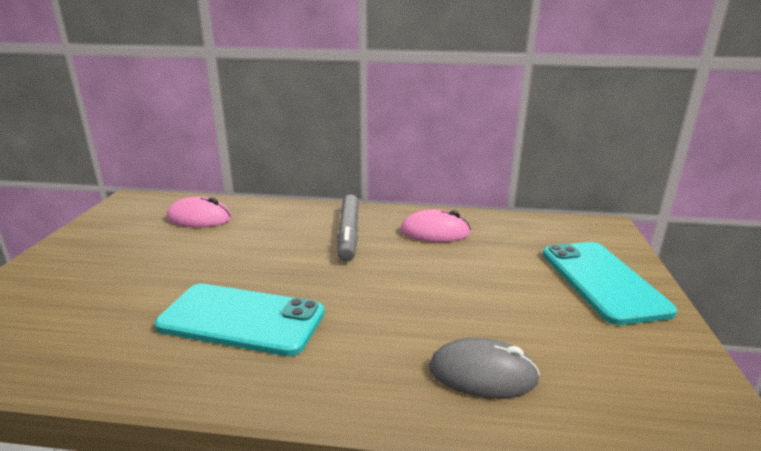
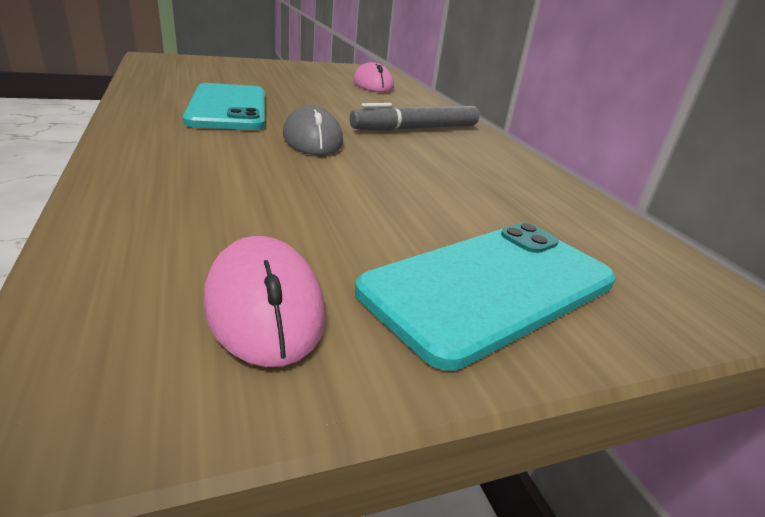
camera: 60 degrees right, 5 degrees up
(435, 232) = (478, 164): pink mouse -> pink mouse (264, 306)
(482, 374) = (182, 197): grey mouse -> grey mouse (312, 139)

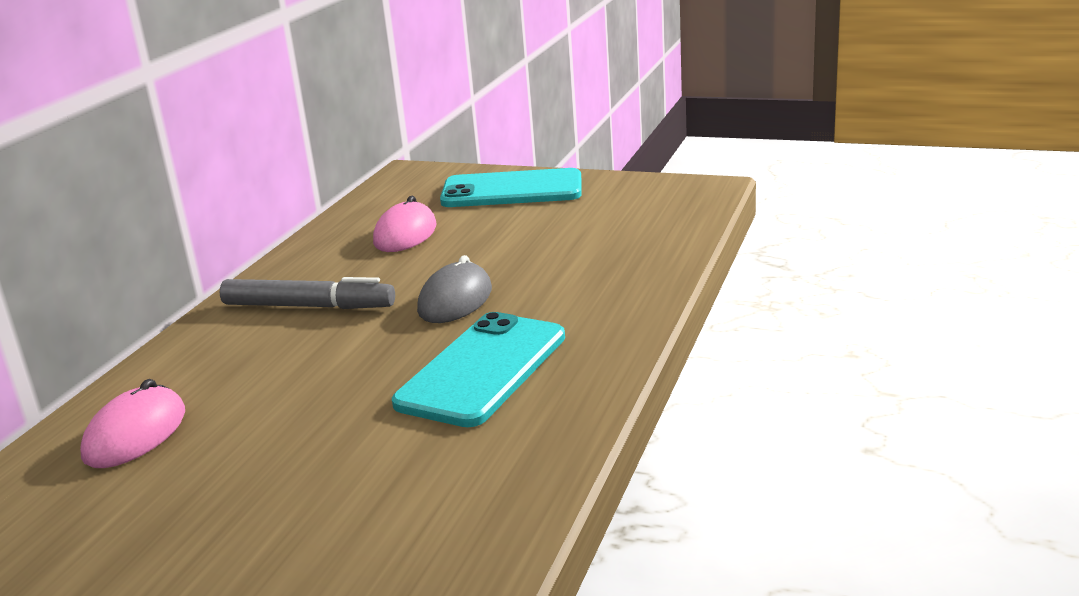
camera: 135 degrees left, 5 degrees down
(264, 306) = (623, 199): pink mouse -> pink mouse (405, 234)

